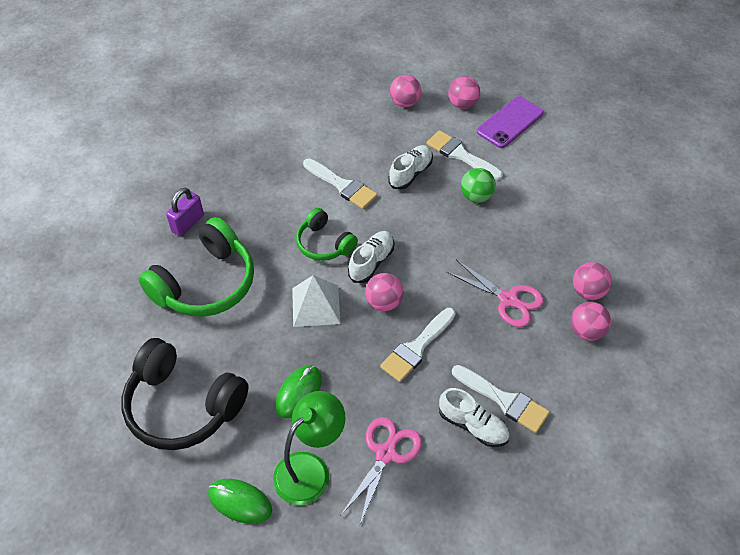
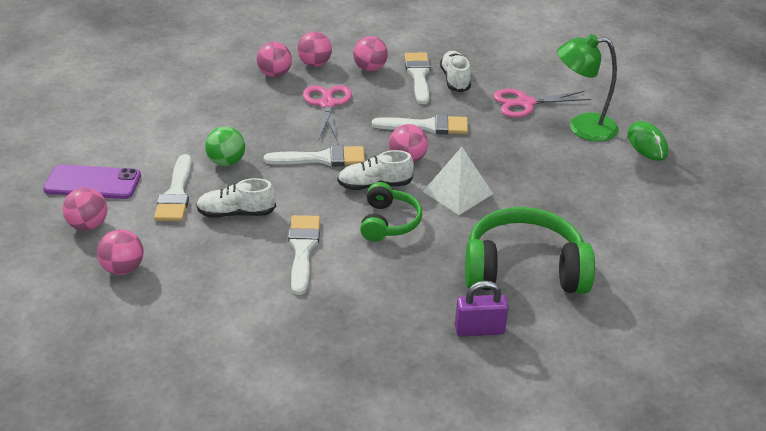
camera: 130 degrees left, 15 degrees down
(183, 405) = (634, 210): black headphones -> none
(298, 392) = (540, 161): green mouse -> none
(432, 251) = (322, 158): none -> white brush
(546, 369) = (370, 68): none -> pink ball

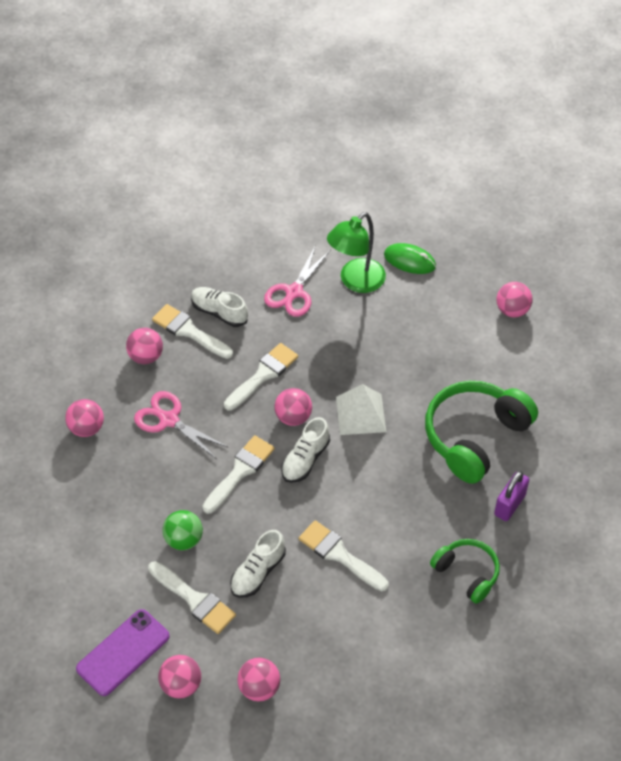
camera: 50 degrees left, 15 degrees up
(315, 64) = (99, 390): pink ball -> pink ball (512, 310)
(388, 222) = (356, 480): green headphones -> green headphones (467, 573)

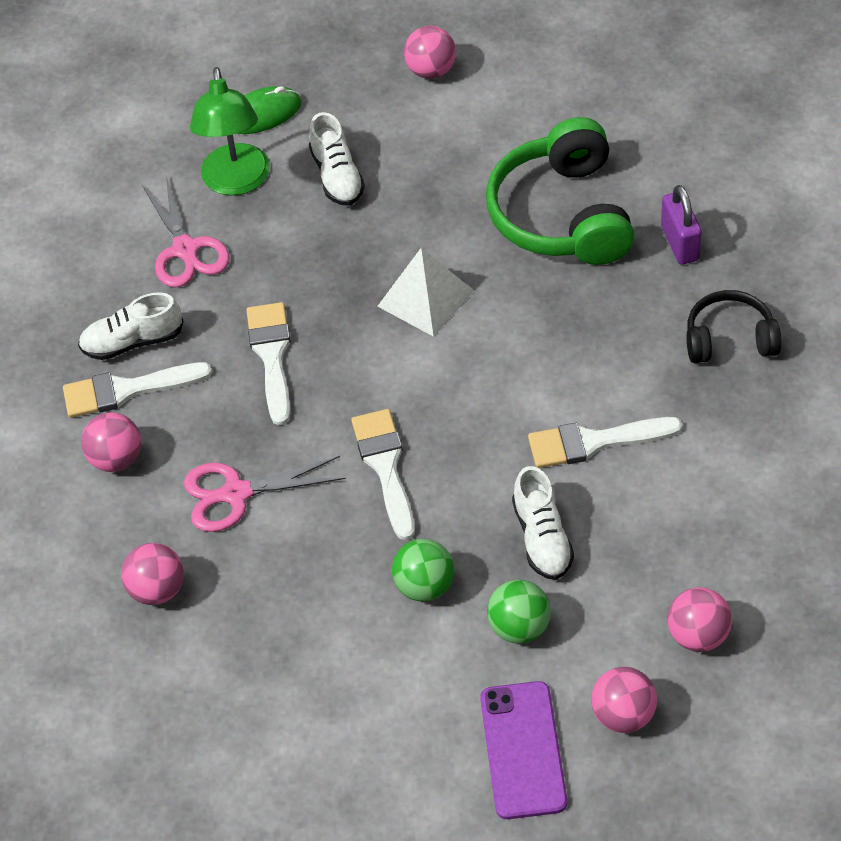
camera: 45 degrees left, 0 degrees up
(194, 600) = (519, 627): white brush -> green ball
(293, 417) = (363, 365): pink ball -> none
(305, 459) = (433, 391): white shoe -> white shoe (337, 176)
(467, 573) = (729, 339): green headphones -> black headphones

